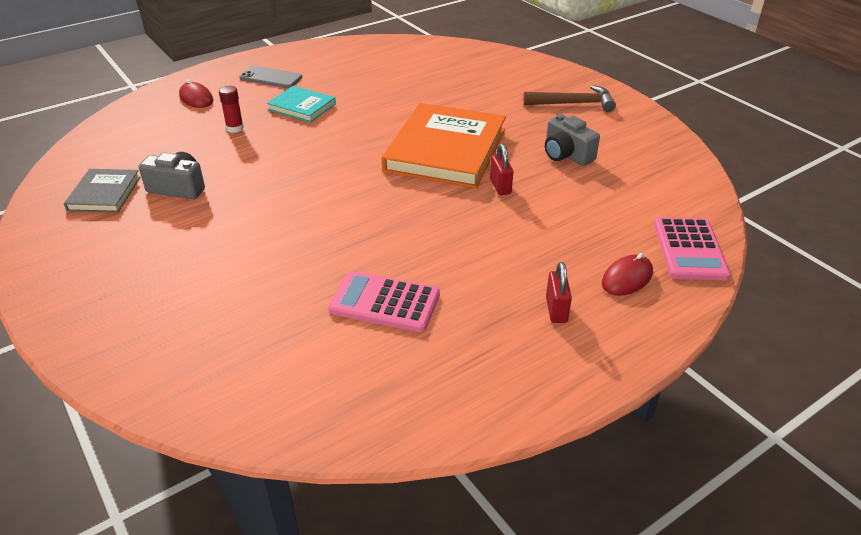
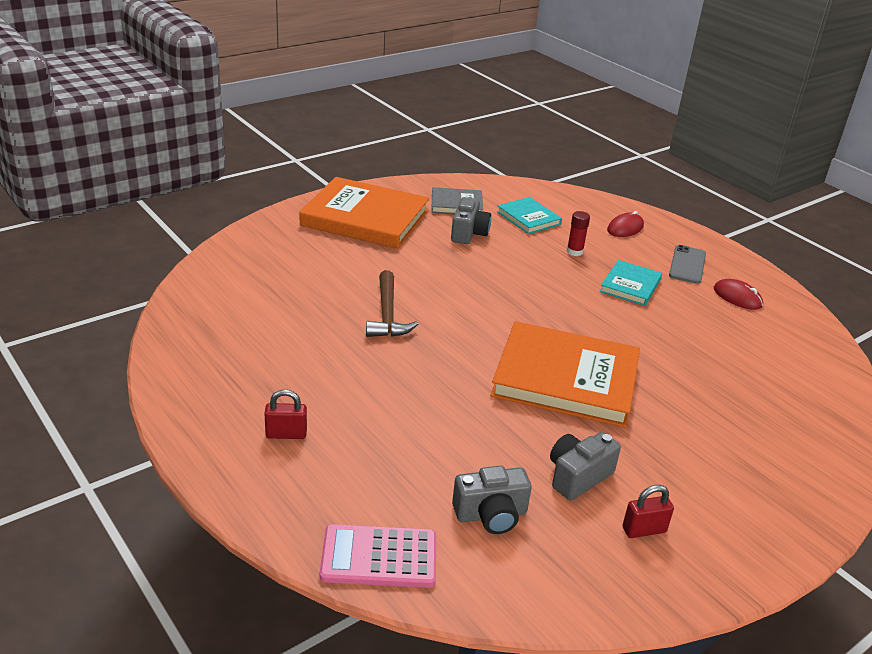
camera: 85 degrees right, 5 degrees down
(112, 265) = (365, 218): none -> orange book
(156, 148) = (528, 218): none -> turquoise book
(385, 302) = (309, 336): pink calculator -> none
(500, 186) = (496, 414): red padlock -> red padlock (644, 530)
(573, 103) = (724, 501): brown hammer -> brown hammer (387, 314)
(622, 195) = (491, 515): none -> grey camera
(627, 278) = (329, 492): red mouse -> red mouse (737, 297)

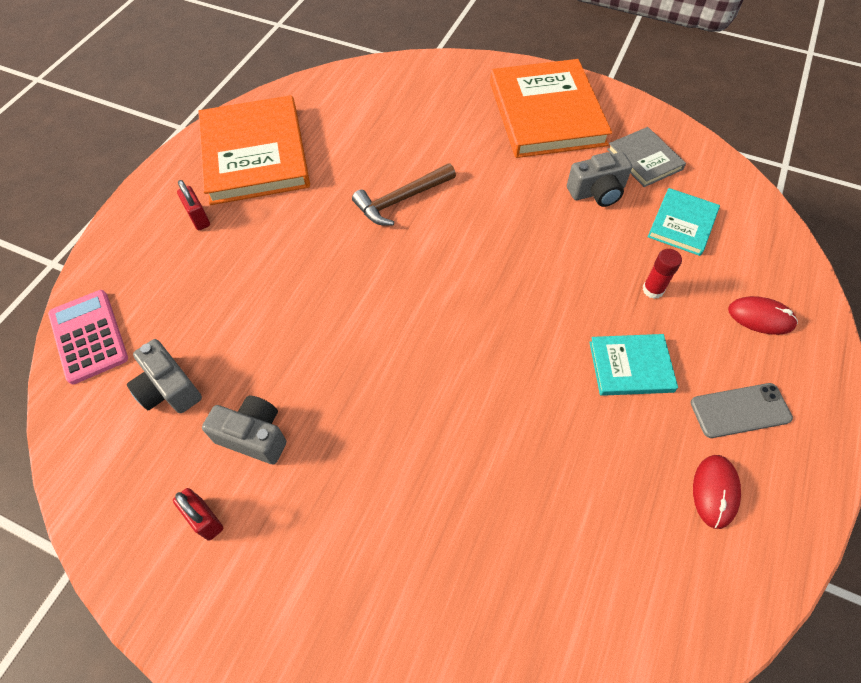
camera: 65 degrees right, 25 degrees up
(565, 379) = (400, 371): orange book -> orange book (255, 154)

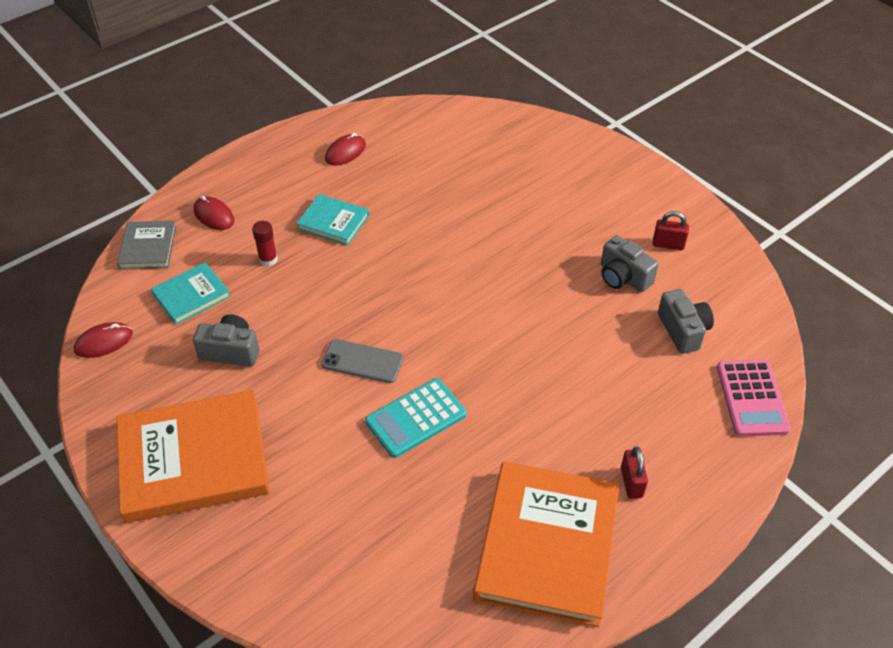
camera: 155 degrees left, 10 degrees down
(205, 519) = (668, 244): red padlock -> red padlock turned 60 degrees counterclockwise
(401, 200) = (416, 418): brown hammer -> turquoise calculator
(546, 113) = (193, 459): orange book -> orange book turned 60 degrees clockwise
(644, 159) = (156, 364): grey book -> grey book (148, 247)
(704, 159) = (104, 342): none -> red mouse
(740, 410) = (289, 177): grey phone -> grey phone (362, 361)

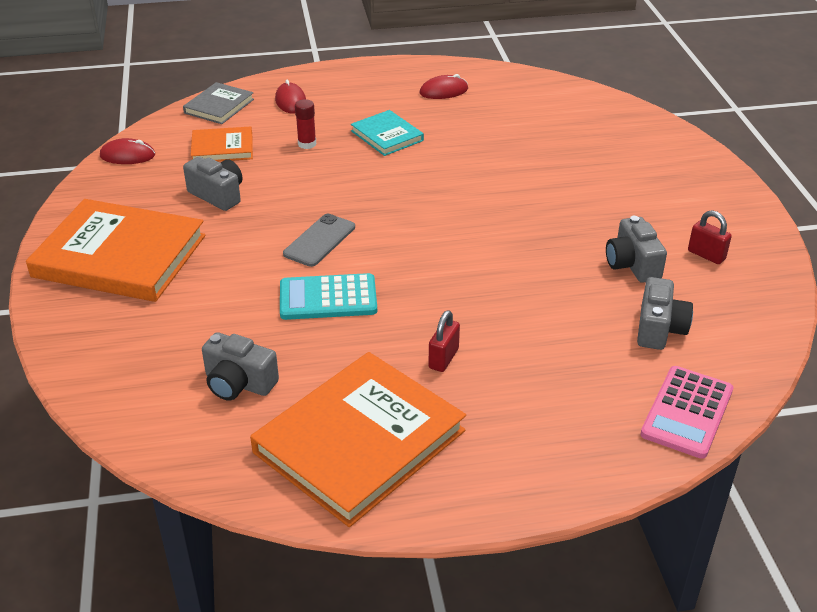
camera: 30 degrees right, 10 degrees down
(191, 295) = (222, 148): turquoise book -> orange book
(362, 361) = (320, 240): grey phone -> grey phone turned 75 degrees clockwise
(409, 540) = (238, 383): none -> grey camera
(631, 482) = (489, 428): red padlock -> red padlock (443, 358)

